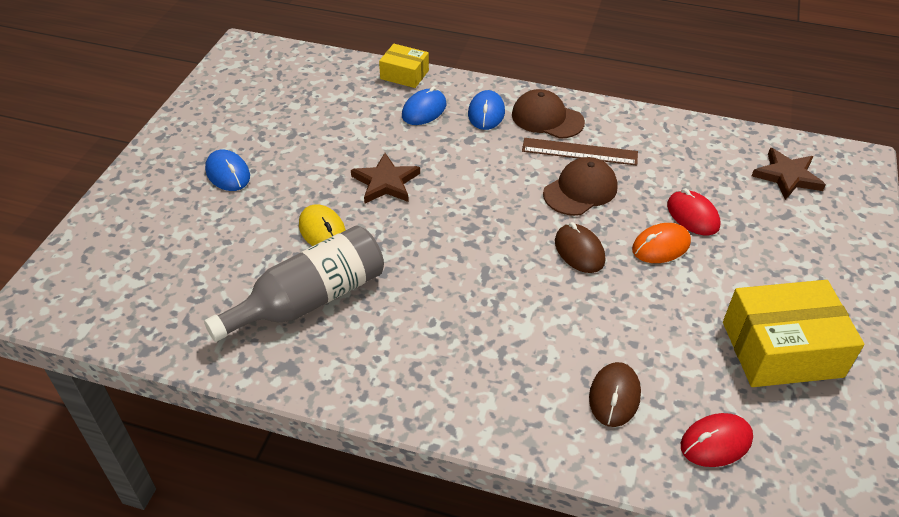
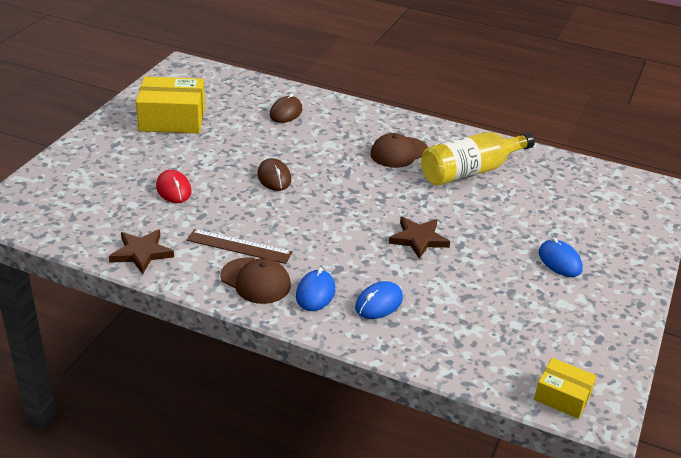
camera: 175 degrees left, 10 degrees down
(310, 299) = (470, 171): grey bottle -> yellow bottle
(322, 230) = (468, 210): yellow mouse -> none
(404, 74) = (397, 350): yellow box -> yellow box (562, 396)
(580, 190) = (254, 216): brown cap -> brown cap (399, 152)
(661, 246) = (212, 174): orange mouse -> none
(716, 442) = (240, 93): red mouse -> none
(787, 176) = (71, 207): brown star -> brown star (141, 253)

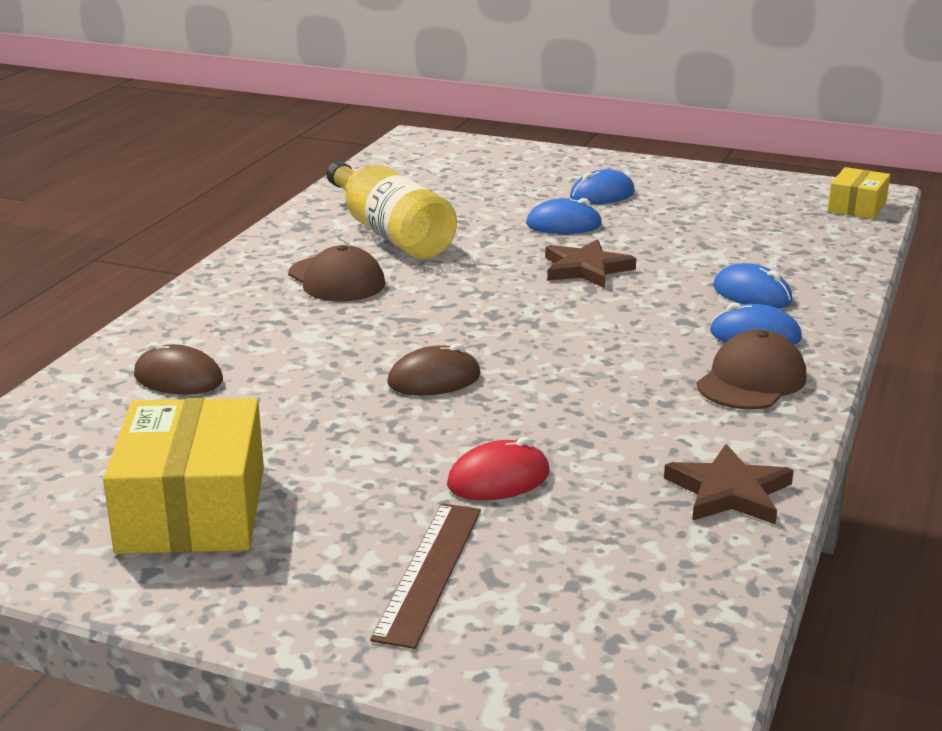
camera: 90 degrees left, 10 degrees down
(239, 246) = (663, 399): brown ruler -> brown ruler (428, 571)
(495, 238) = (563, 225): none -> blue mouse

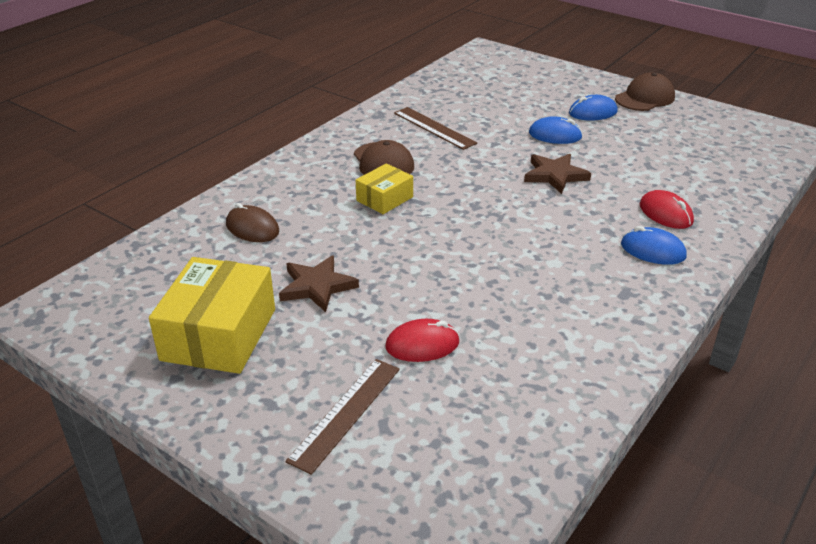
camera: 15 degrees right, 10 degrees up
(390, 233) = (434, 128): yellow bottle -> brown ruler
(434, 379) = (413, 254): brown mouse -> none
(729, 492) = (576, 385): brown star -> brown star (317, 286)
(751, 381) = (633, 290): brown cap -> brown cap (644, 98)
(752, 294) = (665, 213): blue mouse -> red mouse
(857, 207) = (778, 145): yellow box -> yellow box (384, 199)

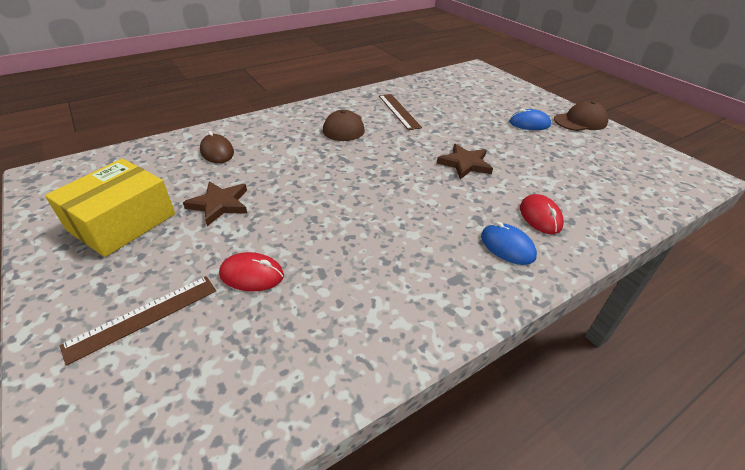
camera: 20 degrees right, 5 degrees up
(384, 199) = (323, 152): yellow box -> none
(555, 135) = (486, 134): blue mouse -> none

